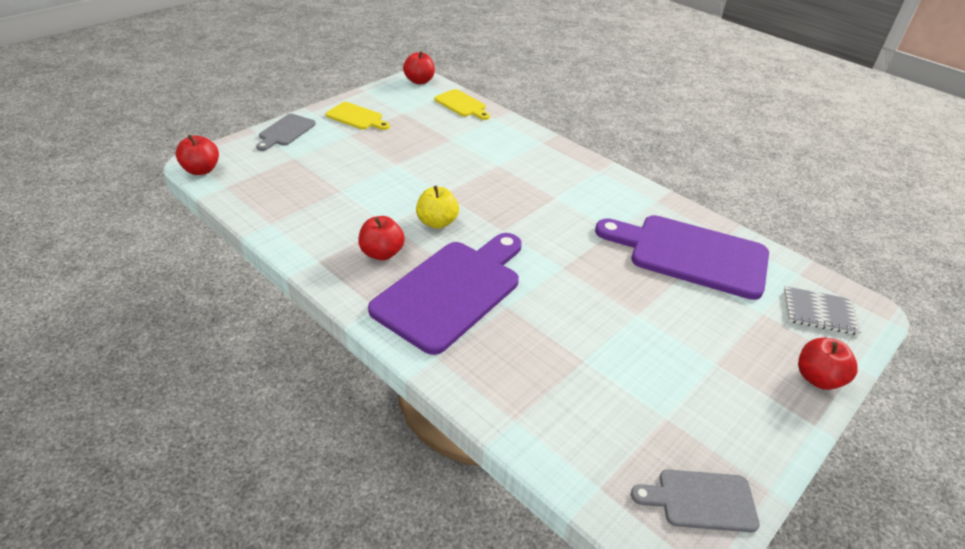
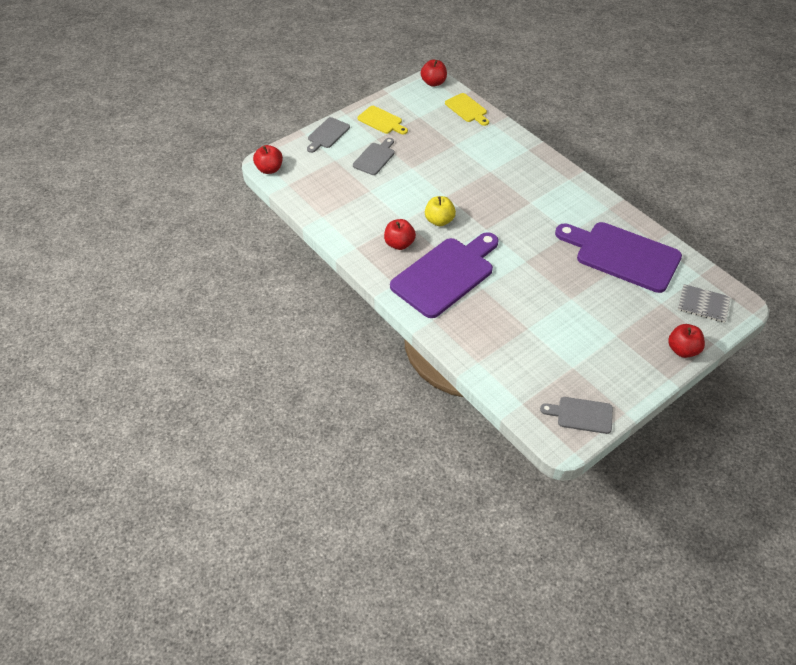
camera: 10 degrees right, 10 degrees up
(348, 154) = (375, 157): none -> grey cutting board

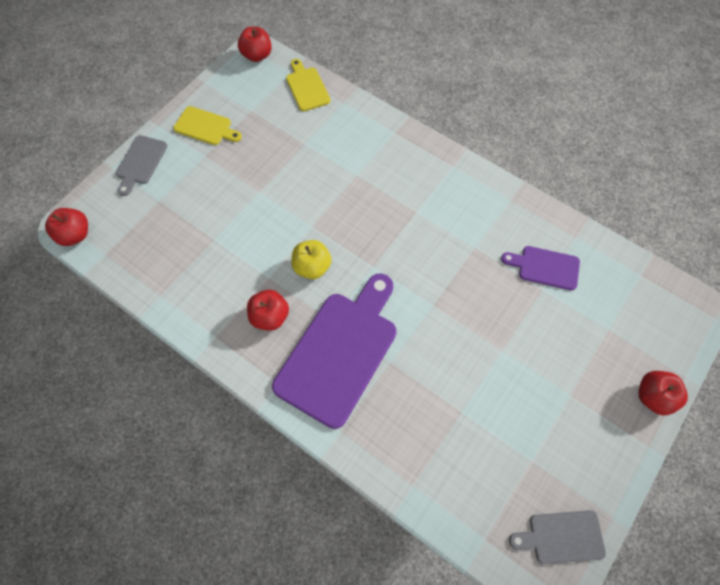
camera: 15 degrees left, 15 degrees up
(375, 157) = (209, 186): grey cutting board -> none
(467, 109) = (307, 87): yellow cutting board -> yellow cutting board turned 150 degrees counterclockwise
(622, 255) = (545, 267): purple cutting board -> purple cutting board, size x0.50
(703, 304) = (657, 319): grey notebook -> none

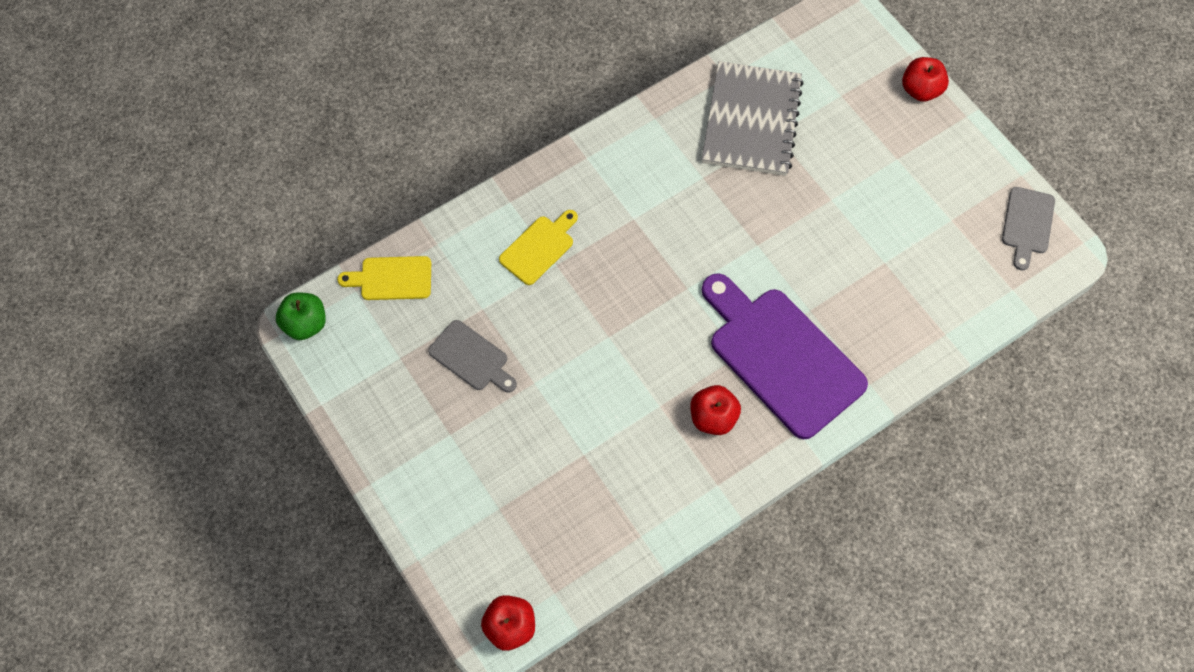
camera: 70 degrees left, 0 degrees up
(140, 162) = (426, 519): grey cutting board -> grey cutting board (471, 358)
(205, 127) = (402, 422): yellow cutting board -> yellow cutting board (539, 248)
(257, 55) = (305, 324): red apple -> green apple
(312, 267) = (665, 353): yellow apple -> none
(545, 267) = (751, 121): purple cutting board -> grey notebook

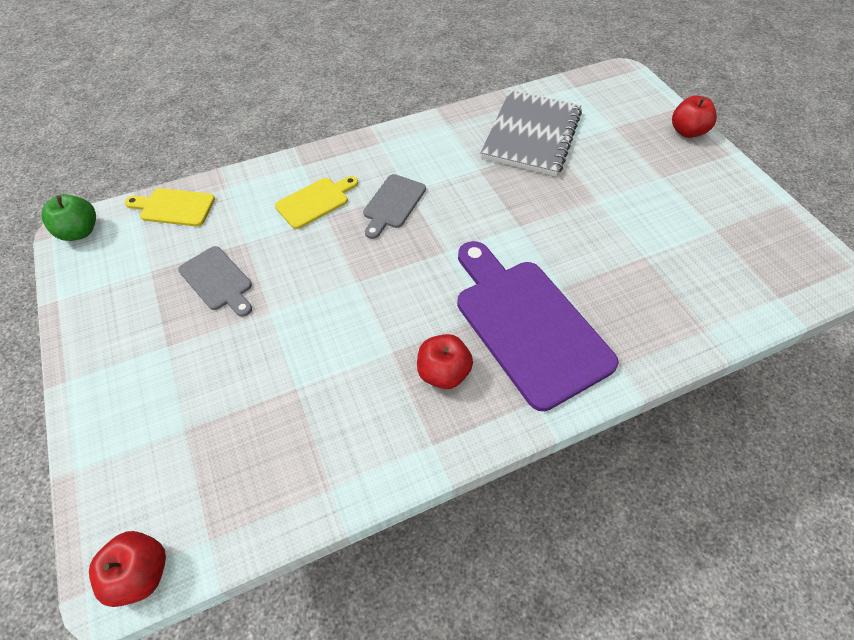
camera: 10 degrees right, 10 degrees down
(1027, 224) = (792, 243): grey cutting board -> grey cutting board (392, 204)

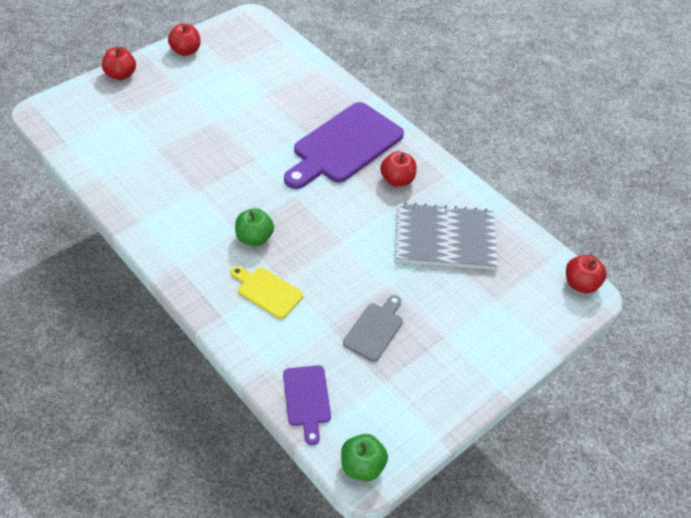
camera: 110 degrees left, 5 degrees down
(174, 207) = (307, 399): yellow cutting board -> purple cutting board
(392, 204) = (254, 238): grey cutting board -> green apple
(531, 135) = (143, 163): grey notebook -> grey notebook (445, 239)
(741, 191) = (186, 51): none -> red apple

